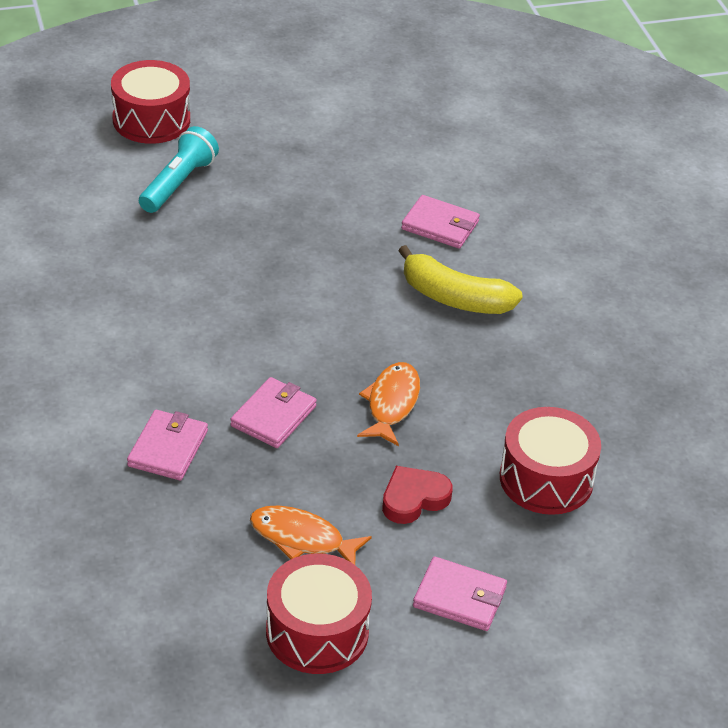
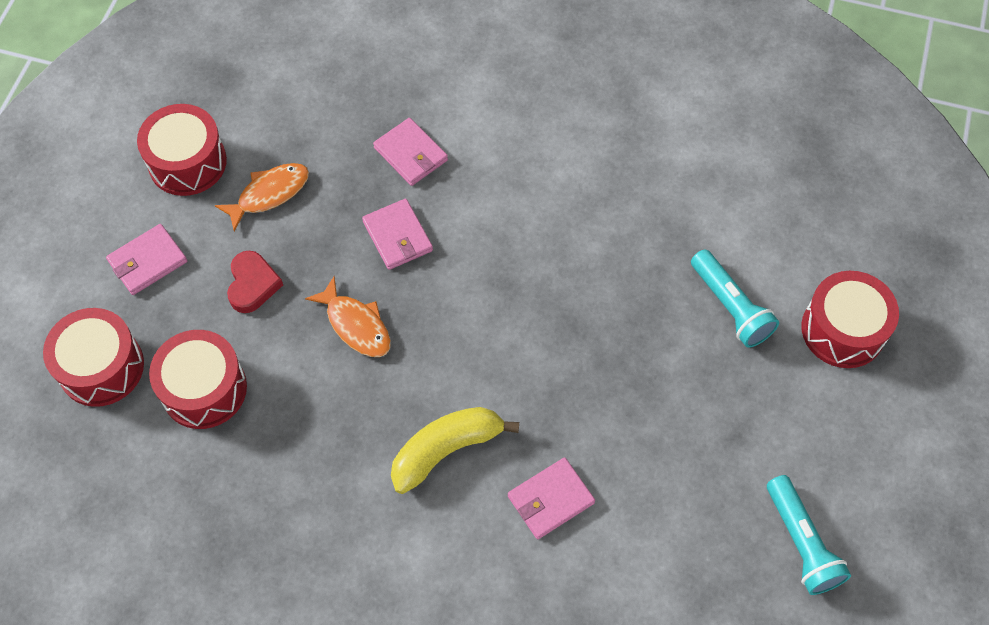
camera: 125 degrees right, 20 degrees up
(355, 96) = (801, 543): none -> turquoise flashlight
(596, 568) = (101, 367): none -> red drum

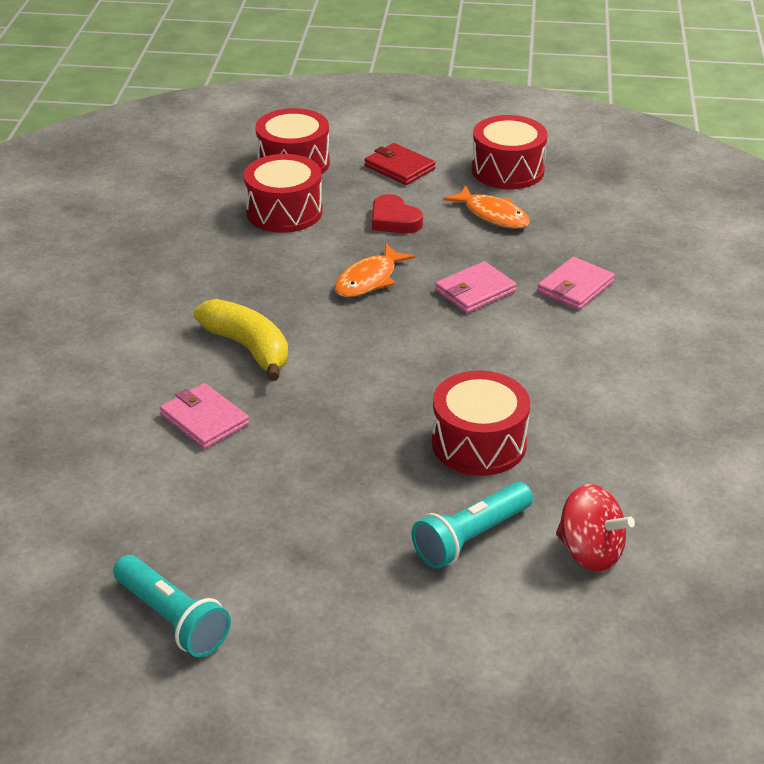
camera: 80 degrees right, 25 degrees down
(147, 261) = (399, 167): pink wallet -> red wallet
(252, 284) = (394, 220): red heart -> red heart turned 60 degrees clockwise
(754, 229) = (590, 552): none -> red spinning top
(801, 543) = (172, 619): turquoise flashlight -> turquoise flashlight turned 105 degrees counterclockwise
(843, 330) = (470, 646): red drum -> red drum (479, 443)

